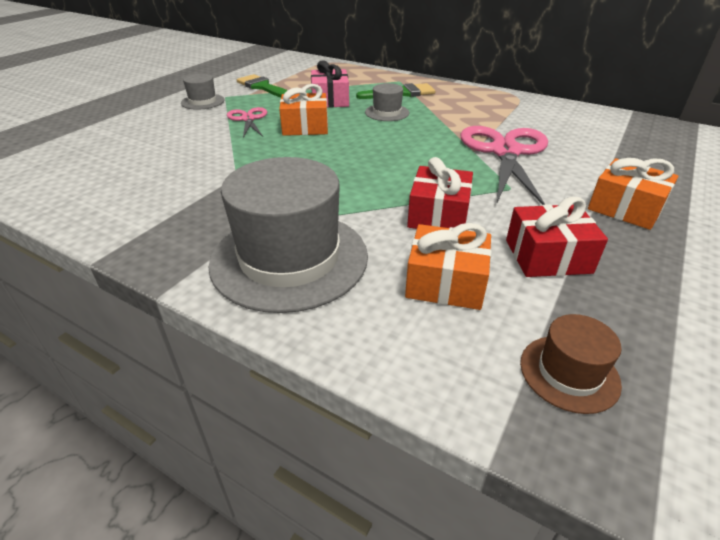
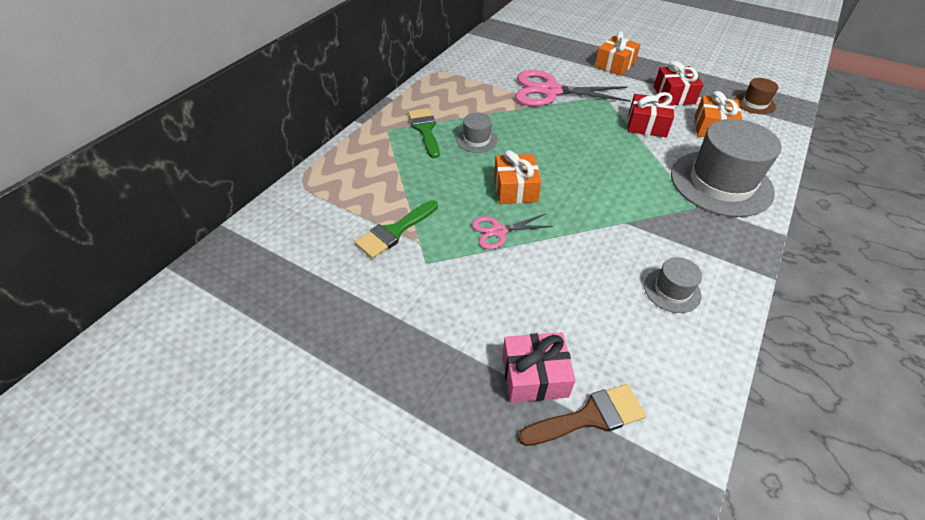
camera: 90 degrees left, 10 degrees up
(44, 142) = (589, 417): none -> brown brush
(202, 101) = (443, 281): grey hat -> grey hat (672, 290)
(330, 100) = (442, 175): pink gift -> pink gift (534, 375)

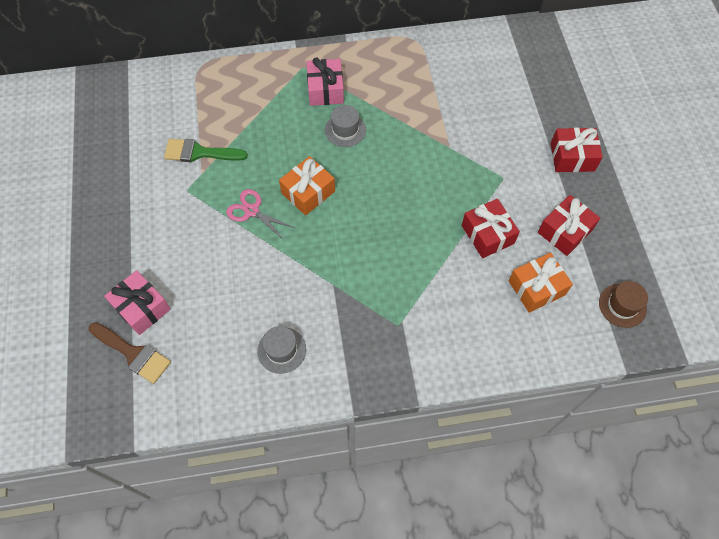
camera: 50 degrees right, 15 degrees up
(425, 130) = (325, 90): green brush -> pink gift
(550, 91) = (469, 134): pink scissors -> none
(614, 65) = (572, 157): orange gift -> red gift
(721, 183) = (450, 329): grey hat -> none

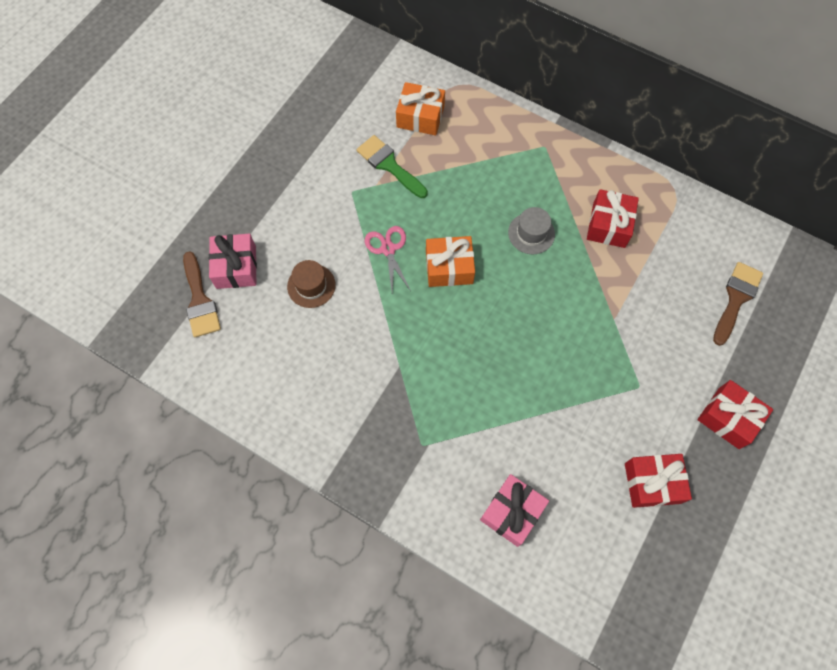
camera: 40 degrees right, 5 degrees up
(281, 350) = (310, 389): grey hat -> none
(325, 90) = (546, 182): pink gift -> pink gift (512, 512)
(487, 234) = (575, 428): red gift -> red gift (609, 225)
(511, 81) = (736, 299): none -> brown brush
(536, 288) = (575, 513): orange gift -> orange gift (420, 117)
(622, 305) = (643, 596): brown hat -> brown hat (311, 286)

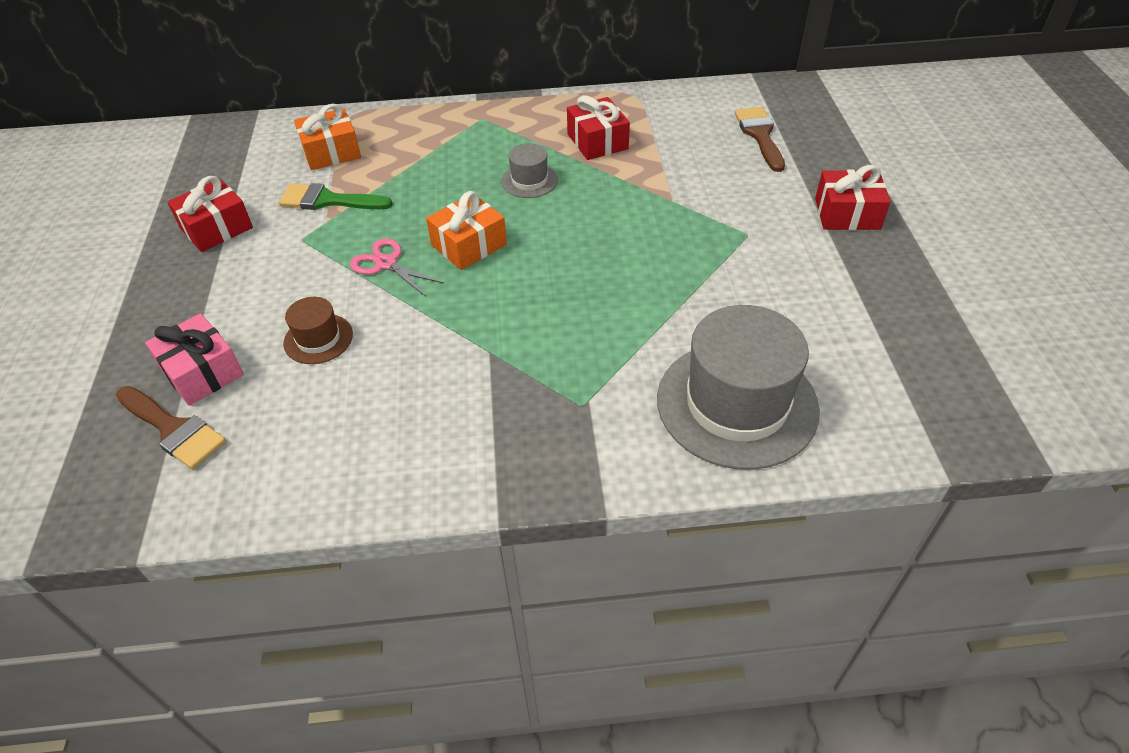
camera: 35 degrees left, 20 degrees down
(512, 512) = (737, 404): pink gift -> grey hat
(652, 483) = (839, 297): red gift -> red gift (216, 228)

